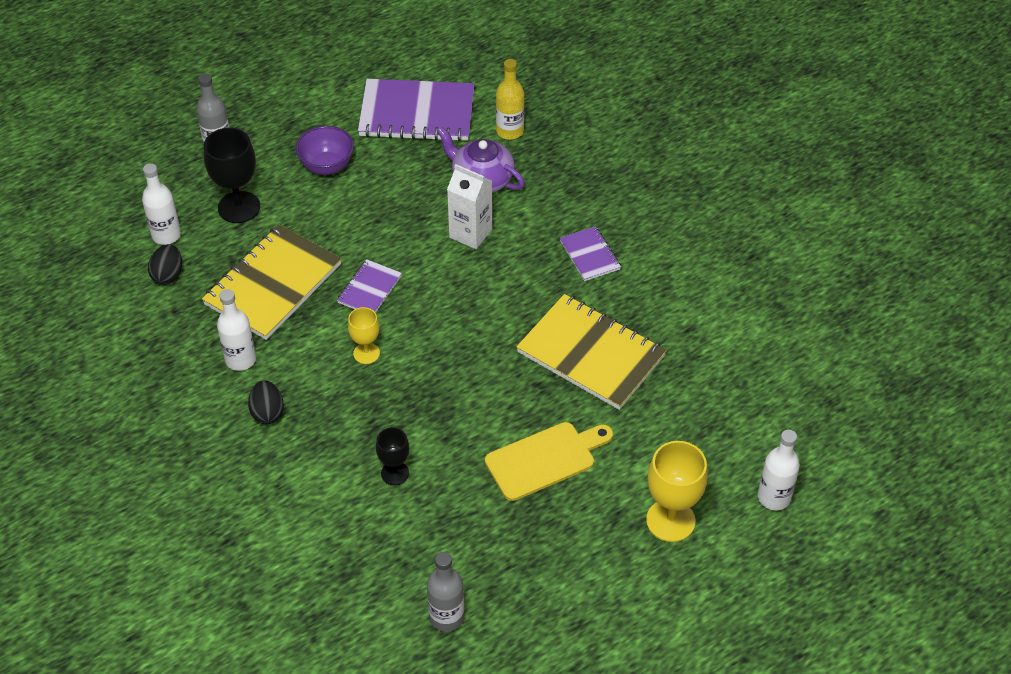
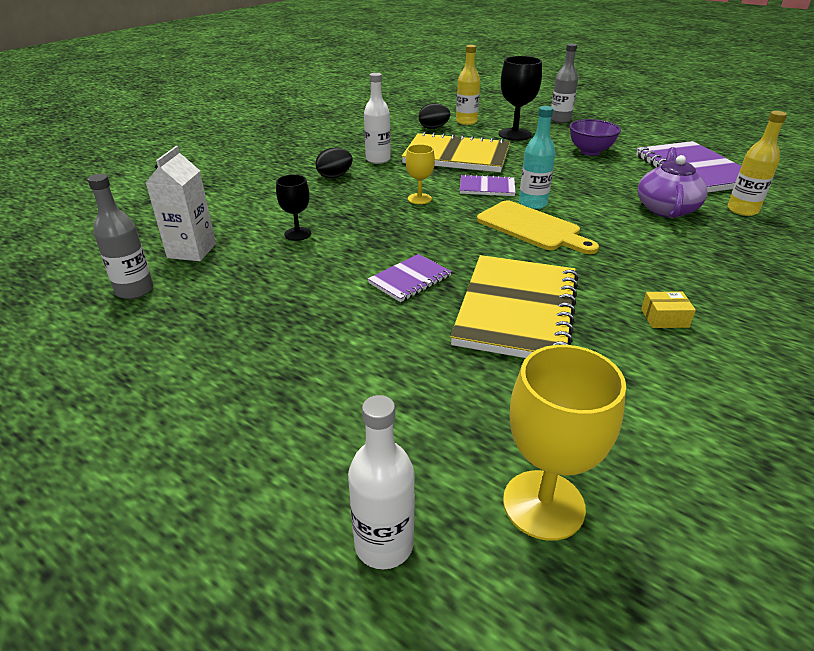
camera: 70 degrees right, 15 degrees down
(166, 235) = (466, 121): white bottle -> yellow bottle
(423, 268) = (532, 203): none -> turquoise bottle
(470, 233) = (597, 215): white carton -> white carton (192, 251)
(545, 459) = (352, 308): yellow cutting board -> yellow cutting board (532, 227)
(590, 255) = (651, 282): purple notebook -> purple notebook (410, 280)
(636, 273) = (664, 318): none -> yellow box
(670, 520) = (299, 427): yellow goblet -> yellow goblet (543, 504)

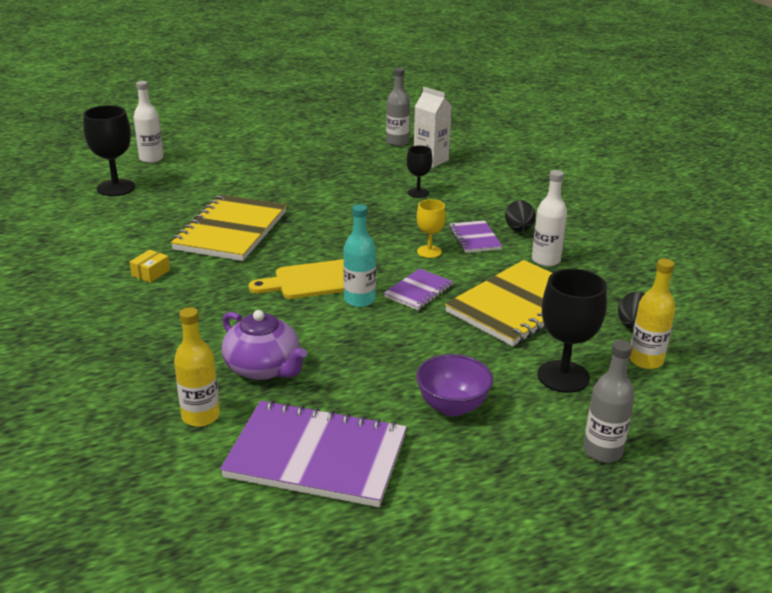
camera: 120 degrees right, 5 degrees down
(410, 280) = (309, 211): purple notebook -> purple notebook (474, 238)
(517, 310) = (231, 231): yellow notebook -> yellow notebook turned 60 degrees clockwise
(543, 504) = (116, 188): yellow goblet -> black goblet

